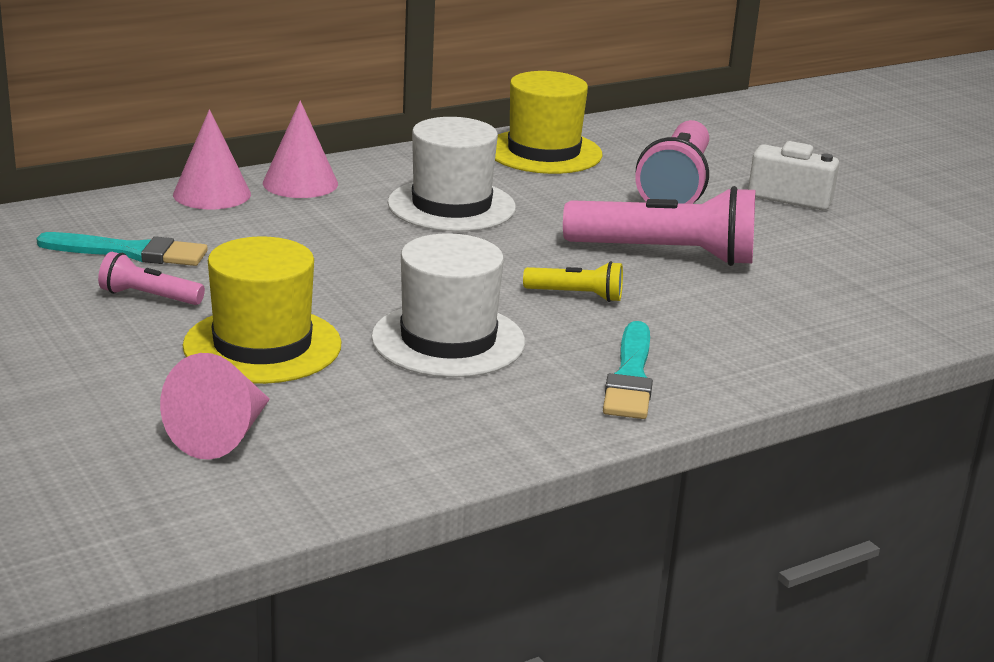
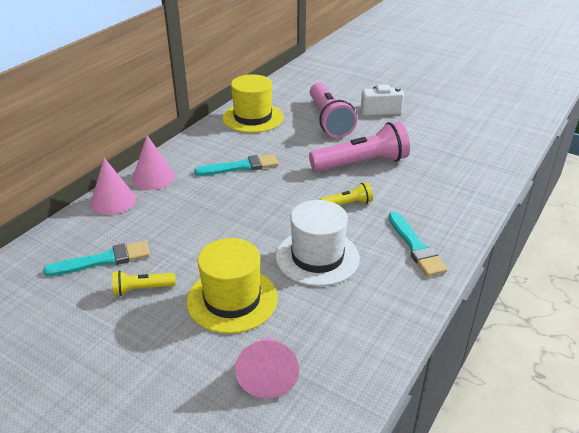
camera: 25 degrees left, 10 degrees up
(149, 297) = (142, 289): pink flashlight -> yellow flashlight
(451, 206) = (241, 167): white hat -> turquoise brush

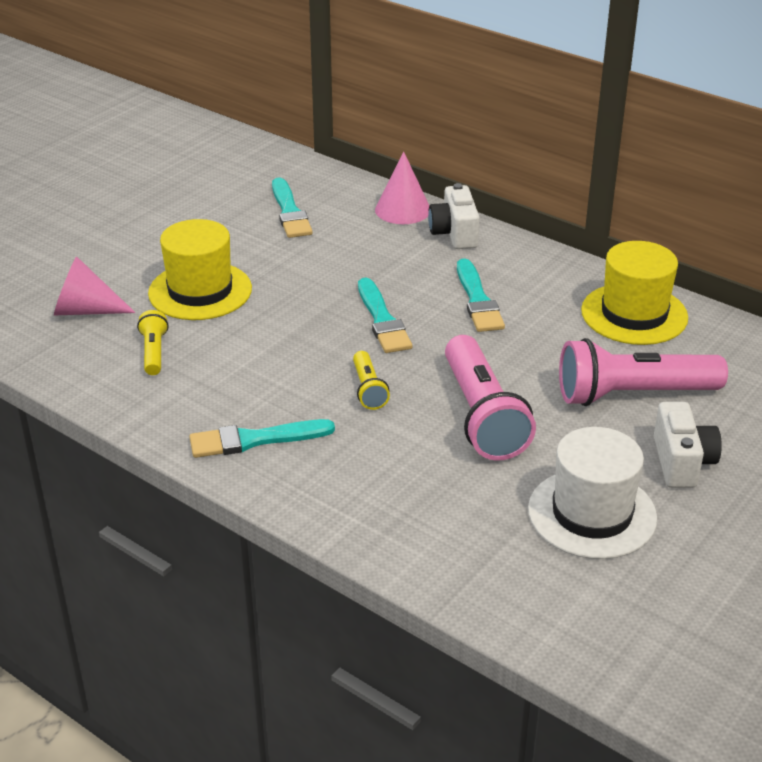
camera: 95 degrees right, 0 degrees up
(142, 289) = (235, 237): yellow flashlight -> yellow flashlight (154, 352)
(153, 177) = (454, 233): pink cone -> white camera
(267, 203) = (382, 320): none -> turquoise brush
(317, 257) = (256, 353): white hat -> white hat (592, 514)

